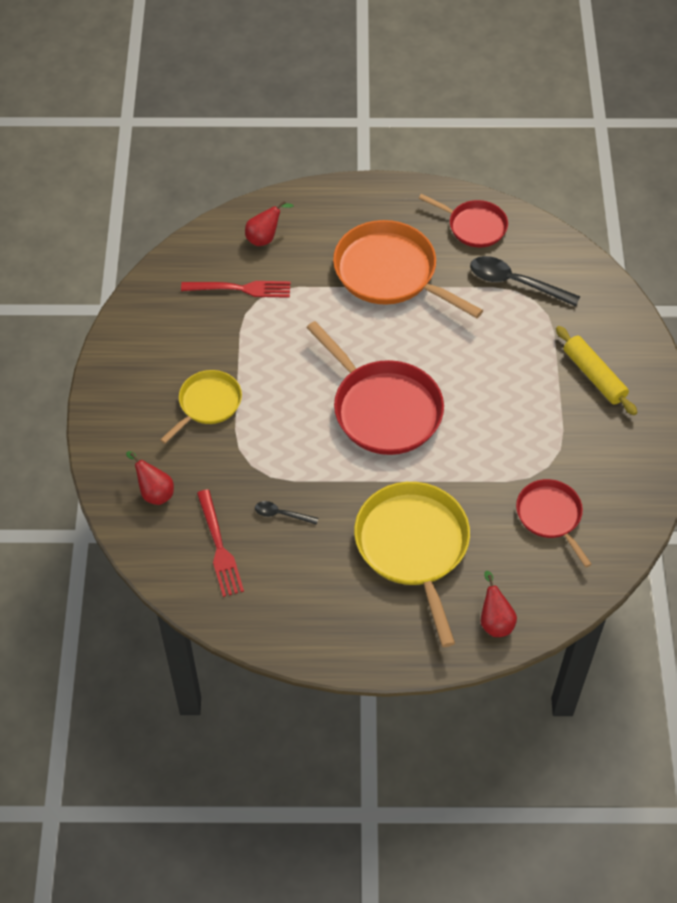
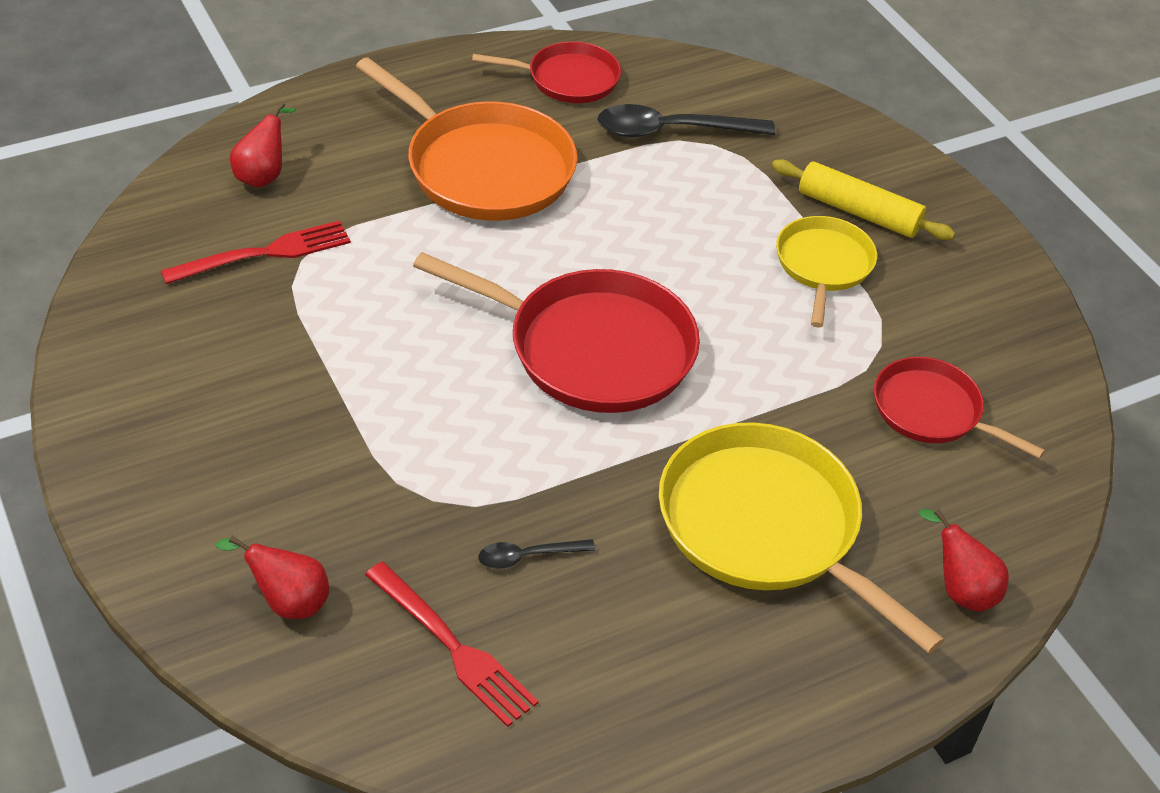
camera: 30 degrees left, 10 degrees down
(208, 403) = (304, 432): yellow pan -> yellow pan (823, 265)
(389, 273) = (484, 168): orange pan -> orange pan turned 150 degrees counterclockwise

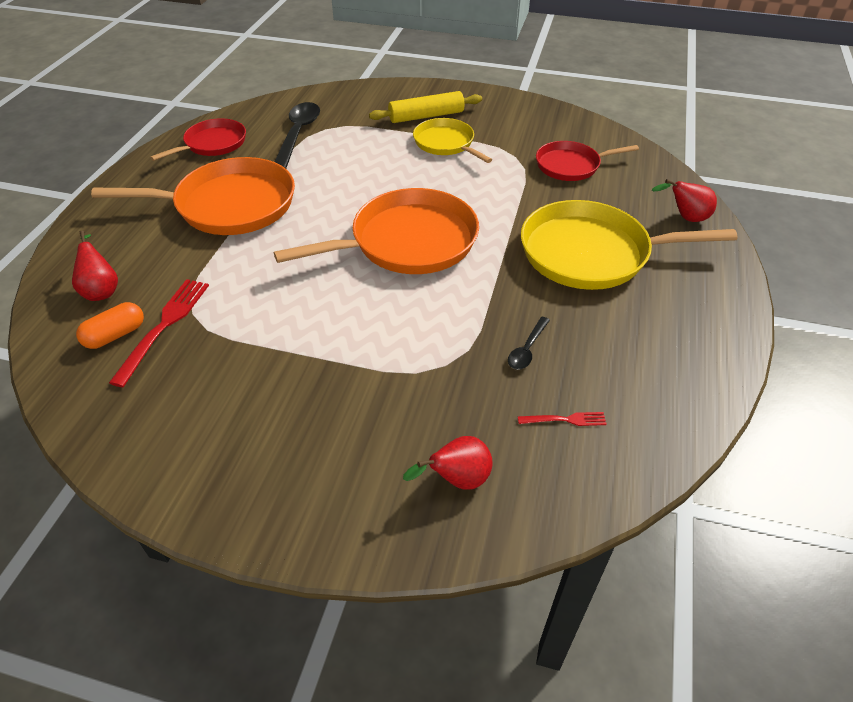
camera: 45 degrees left, 0 degrees up
(220, 230) = (115, 335): none -> orange capsule
(454, 648) = (565, 419): red fork -> red fork, size x0.52
(592, 349) = (408, 241): red pan -> orange pan
(672, 130) = (298, 134): black spoon -> black spoon turned 150 degrees clockwise

